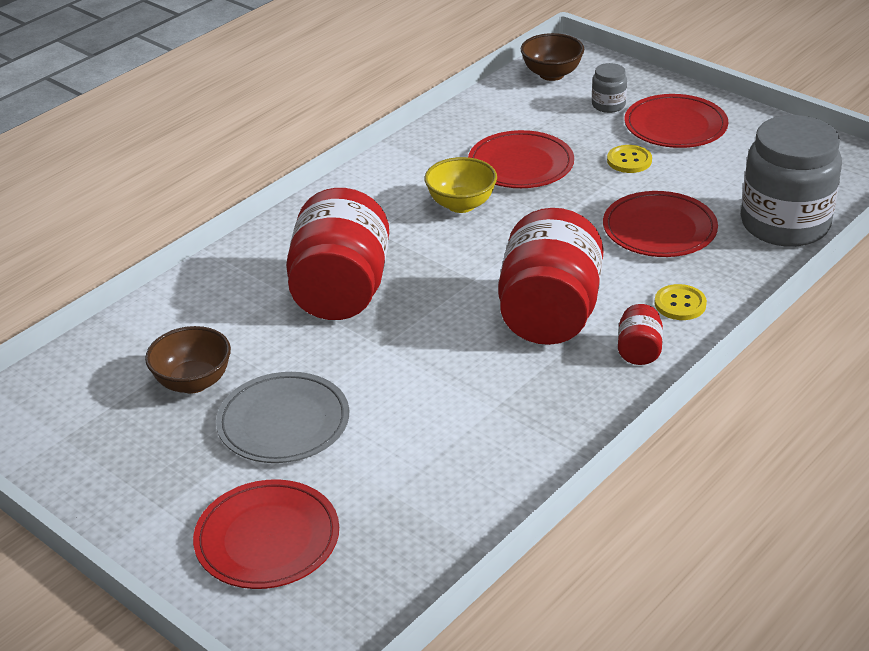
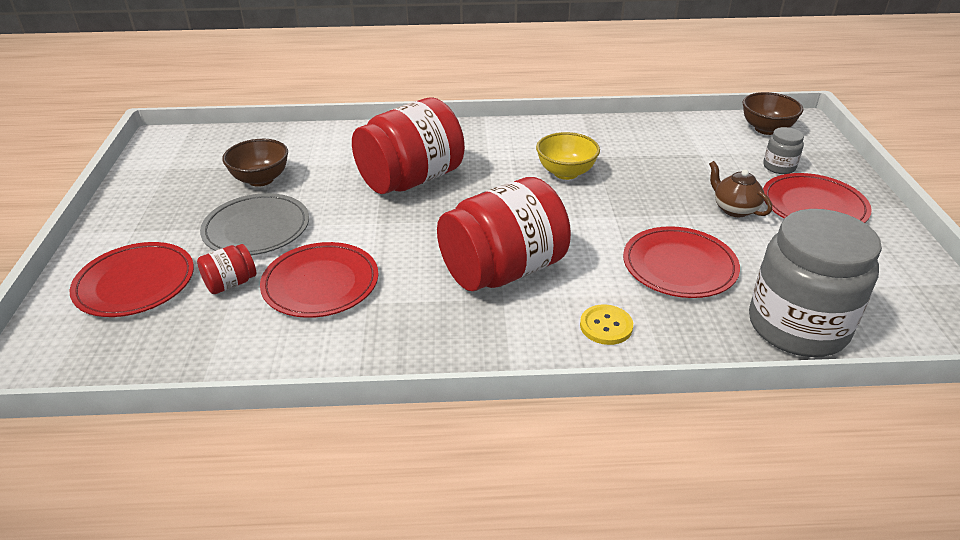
camera: 45 degrees right, 0 degrees up
(521, 165) = (647, 171): red plate -> red plate (320, 284)
(629, 160) = (734, 209): yellow button -> brown teapot
(639, 351) = (519, 336): red jar -> red jar (231, 283)

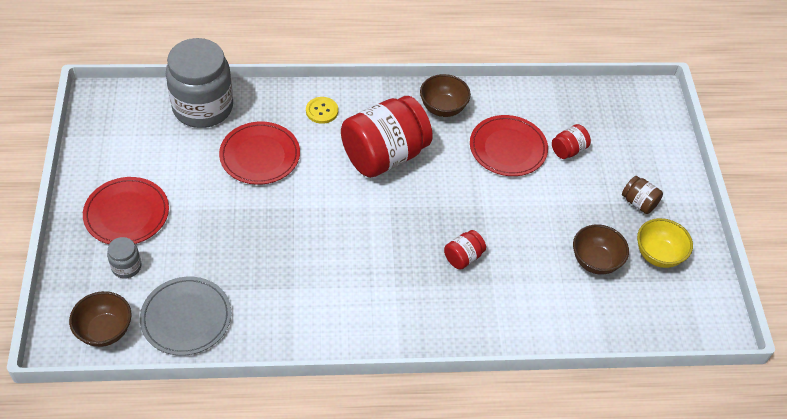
camera: 175 degrees right, 15 degrees up
(135, 283) = (632, 152): red plate -> none
(170, 229) = (639, 203): none -> brown jar
(256, 229) = (573, 201): grey plate -> grey plate (186, 318)
(408, 336) = (443, 108): none -> brown bowl
(411, 180) = (463, 257): red jar -> red jar, size x0.43
(566, 173) = (325, 263): yellow bowl -> yellow bowl (658, 255)
(734, 209) = (194, 212): brown teapot -> none

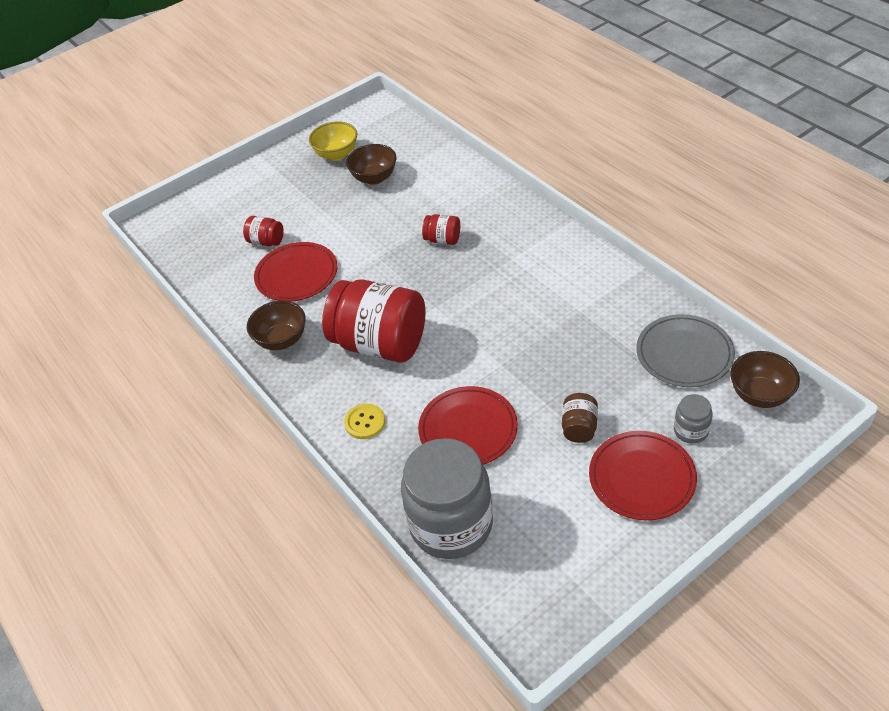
camera: 115 degrees left, 5 degrees down
(639, 203) = (292, 183): brown jar -> brown jar (579, 428)

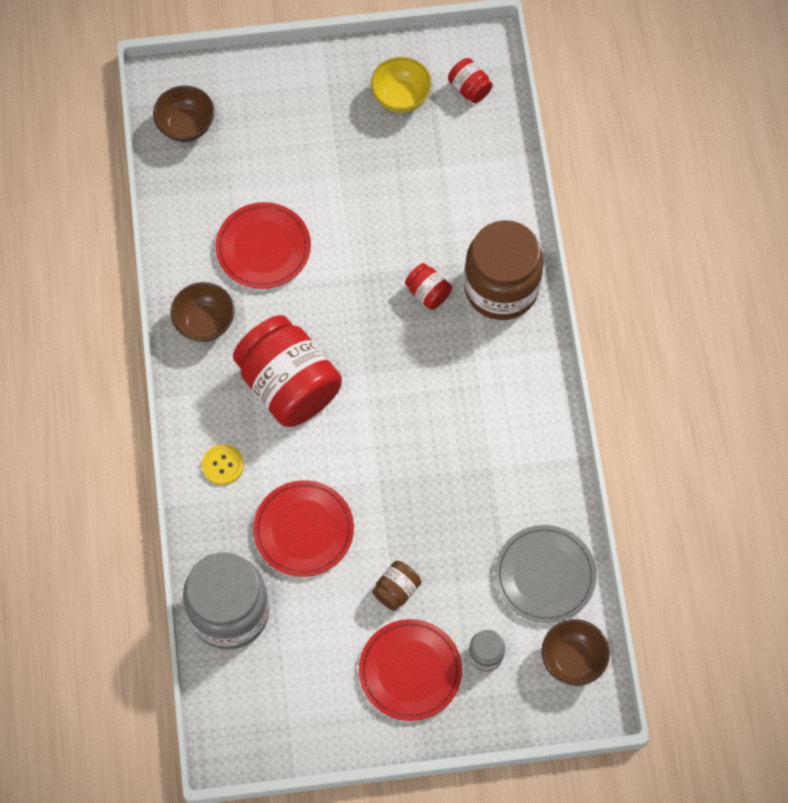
camera: 25 degrees right, 20 degrees up
(266, 241) = (260, 182): red jar -> red jar (469, 88)
(374, 178) = (417, 159): brown bowl -> brown bowl (186, 126)
(493, 212) = (501, 288): none -> brown jar

